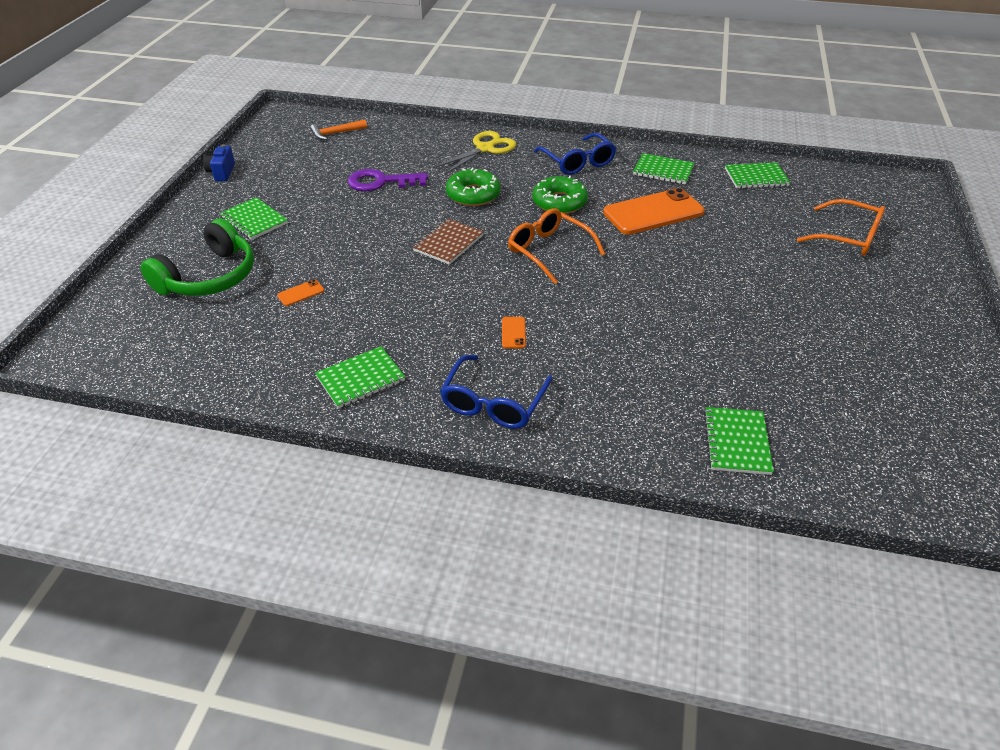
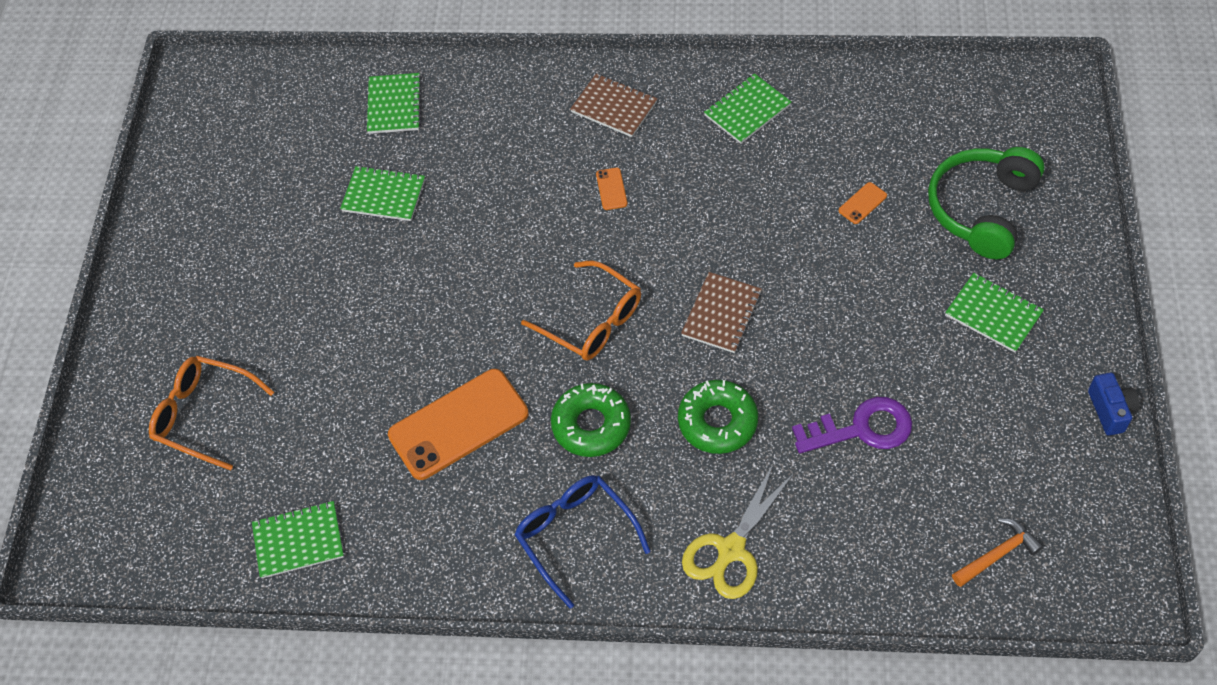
camera: 175 degrees right, 15 degrees up
(494, 403) = (614, 107): blue glasses -> brown notebook
(663, 171) = (440, 534): green notebook -> green notebook (384, 195)

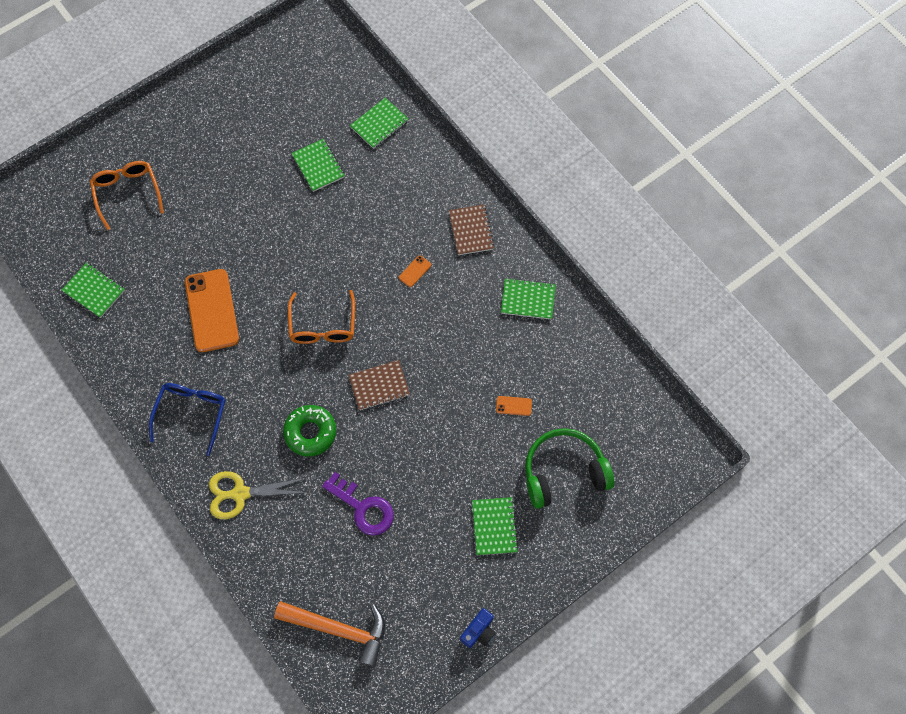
camera: 45 degrees right, 10 degrees up
(458, 424) = (212, 310): orange phone -> orange phone turned 60 degrees clockwise
(591, 425) = (260, 373): green donut -> none
(997, 554) = (339, 629): orange hammer -> orange hammer, size x1.78

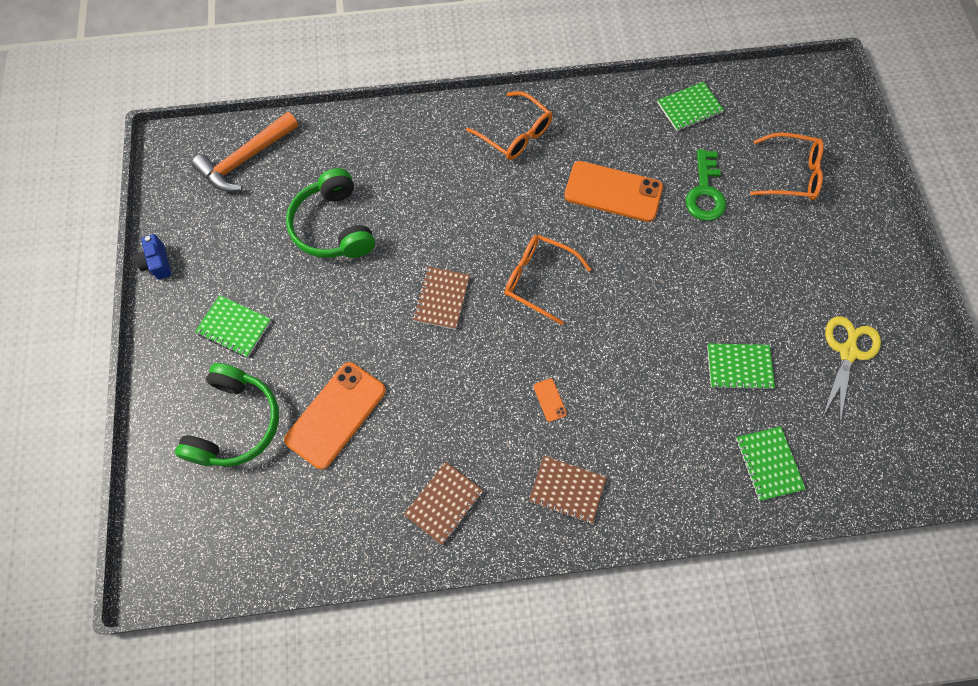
camera: 120 degrees right, 0 degrees up
(177, 245) = (705, 192): none -> green key
(192, 413) = (515, 134): blue glasses -> orange glasses
(240, 493) = (415, 139): yellow scissors -> yellow scissors (847, 352)
(310, 432) = (434, 218): green donut -> none
(363, 508) = (333, 226): purple key -> green headphones
(514, 406) = (336, 415): orange phone -> orange phone, size x2.48
(528, 299) = (444, 503): green notebook -> brown notebook

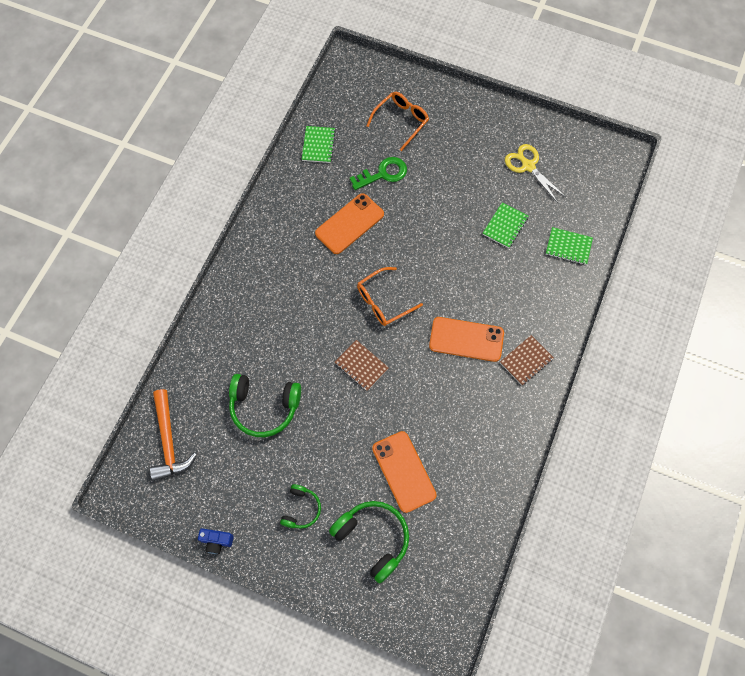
camera: 60 degrees left, 0 degrees up
(234, 327) = (301, 509): green notebook -> green headphones
(444, 503) = (497, 434): brown notebook -> none
(515, 134) = (268, 256): orange glasses -> none
(549, 400) = (466, 339): orange phone -> orange phone, size x2.48
(705, 192) = (383, 174): green key -> green key turned 60 degrees counterclockwise

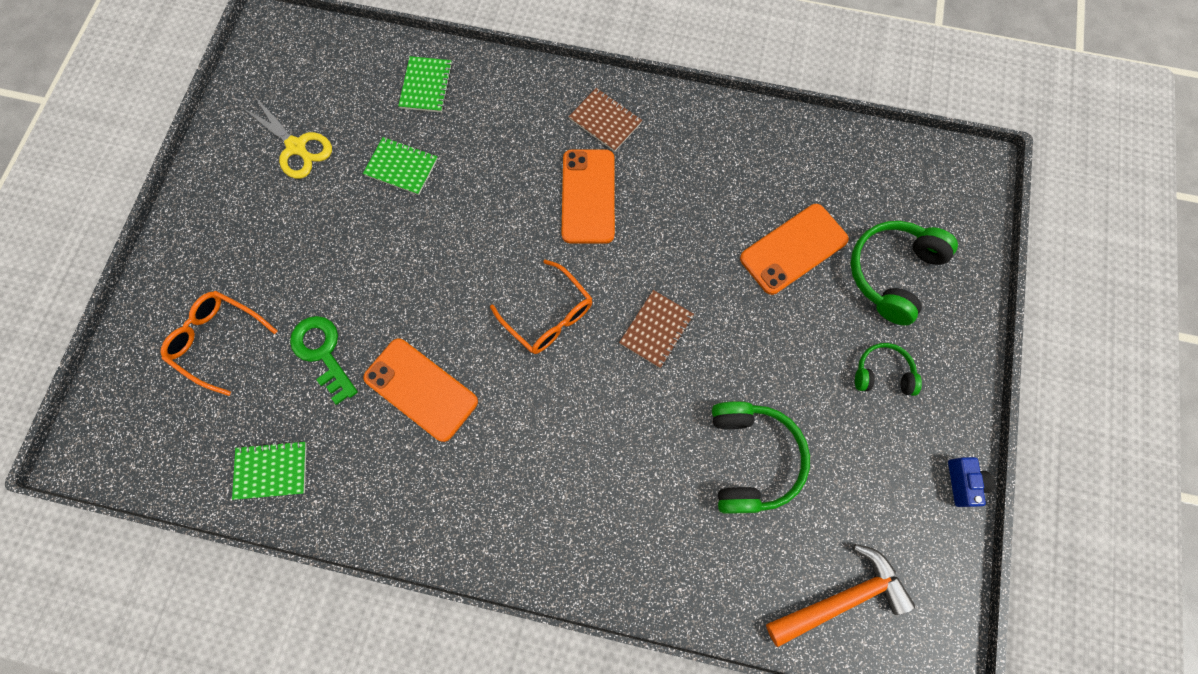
camera: 100 degrees left, 5 degrees up
(528, 166) = (296, 147): yellow scissors -> yellow scissors turned 90 degrees counterclockwise

